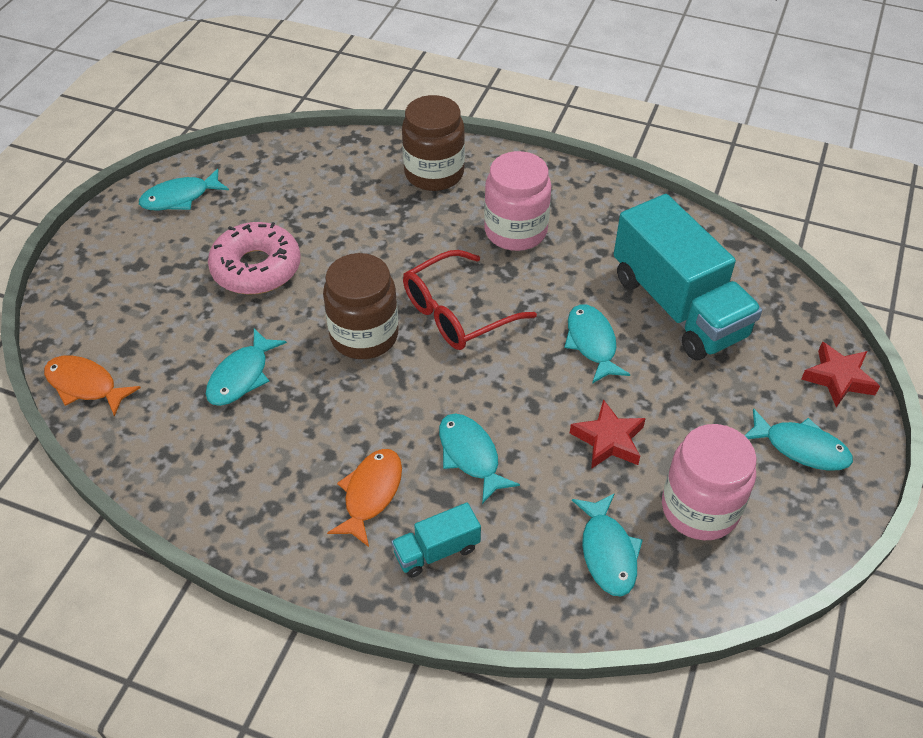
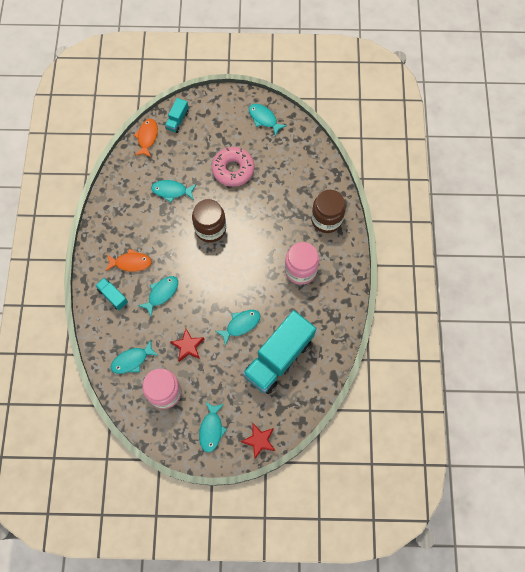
camera: 70 degrees right, 20 degrees up
(84, 324) = (177, 120): none -> turquoise truck
(457, 313) = (238, 262): red glasses -> none

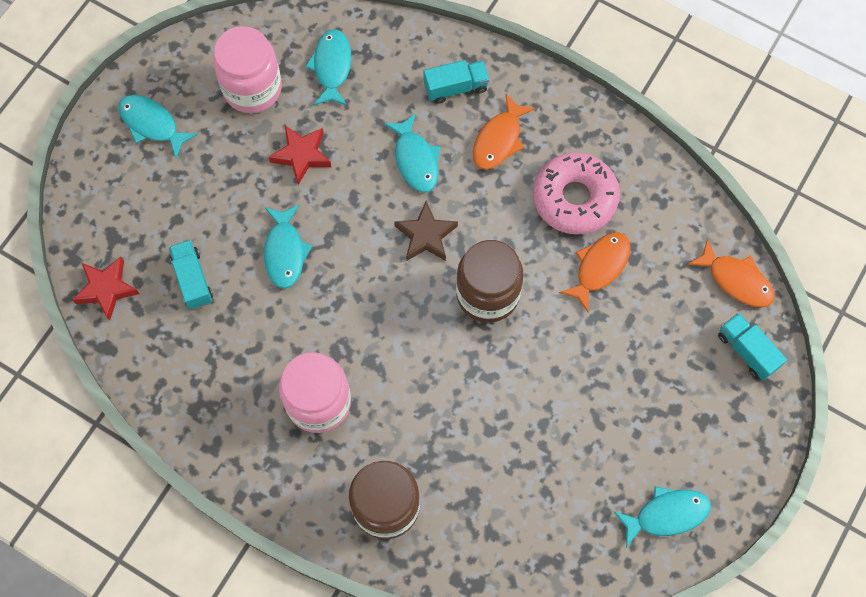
camera: 120 degrees right, 0 degrees up
(172, 191) = (599, 267): turquoise fish -> orange fish
(197, 268) = (426, 236): none -> brown star
(233, 169) = (585, 395): pink donut -> pink donut (574, 198)
(259, 441) = (88, 181): red star -> red star (106, 289)
(278, 358) = (193, 279): turquoise truck -> turquoise truck, size x0.45

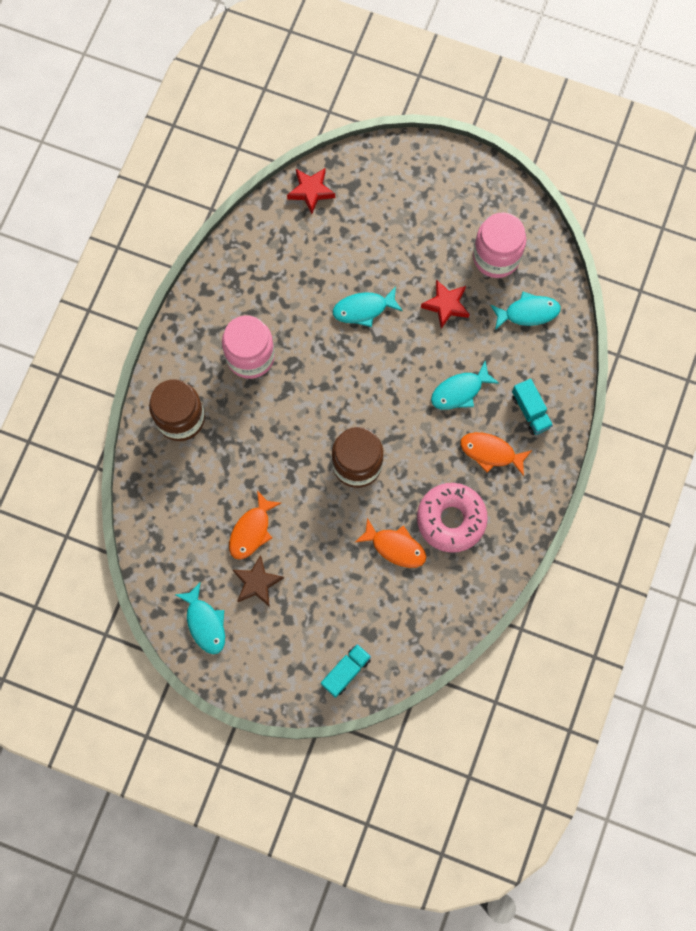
camera: 80 degrees right, 5 degrees up
(152, 124) = (449, 191): turquoise fish -> none
(193, 279) = (329, 249): turquoise truck -> none
(426, 236) = (396, 410): brown star -> brown star (257, 583)
(736, 280) = (405, 657): orange fish -> orange fish (252, 530)

